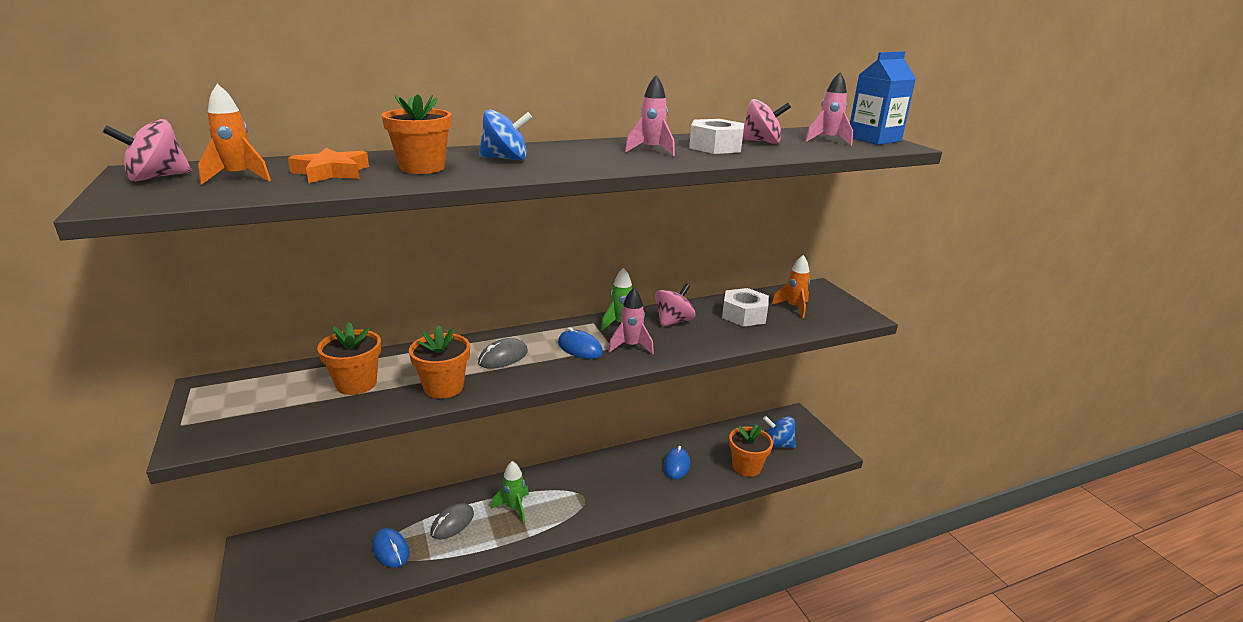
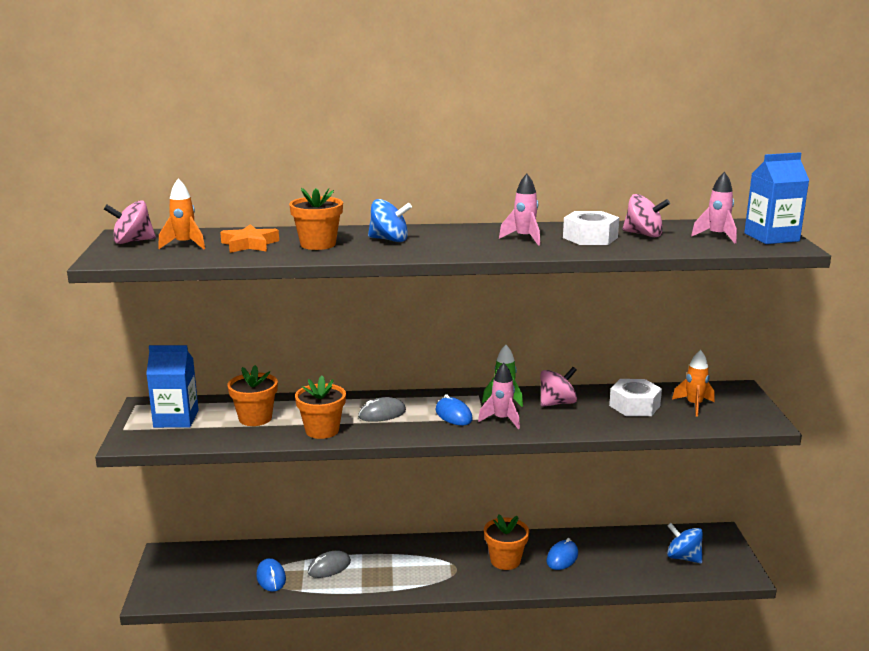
camera: 20 degrees right, 5 degrees down
(252, 399) = (176, 419): none -> blue carton
(514, 508) = (388, 565): green rocket -> none
(746, 467) = (637, 572): orange flower pot -> orange flower pot (505, 560)

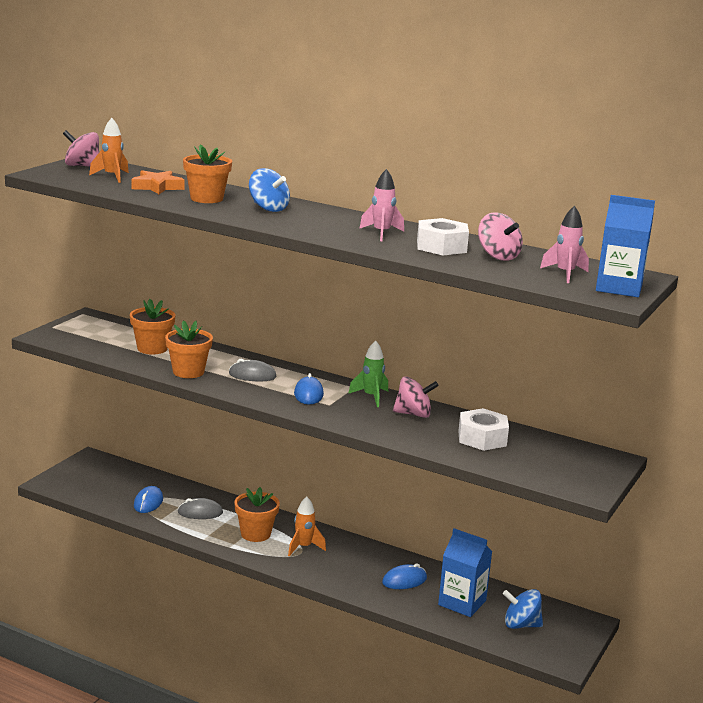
camera: 30 degrees right, 0 degrees up
(176, 419) = (96, 331): blue carton -> blue carton (462, 603)
(502, 419) = (343, 410): pink rocket -> none
(505, 560) = (350, 563): orange flower pot -> orange flower pot (255, 534)
(683, 557) = (521, 625): blue spinning top -> blue spinning top turned 60 degrees counterclockwise
(694, 405) = (541, 456): orange rocket -> orange rocket (303, 547)

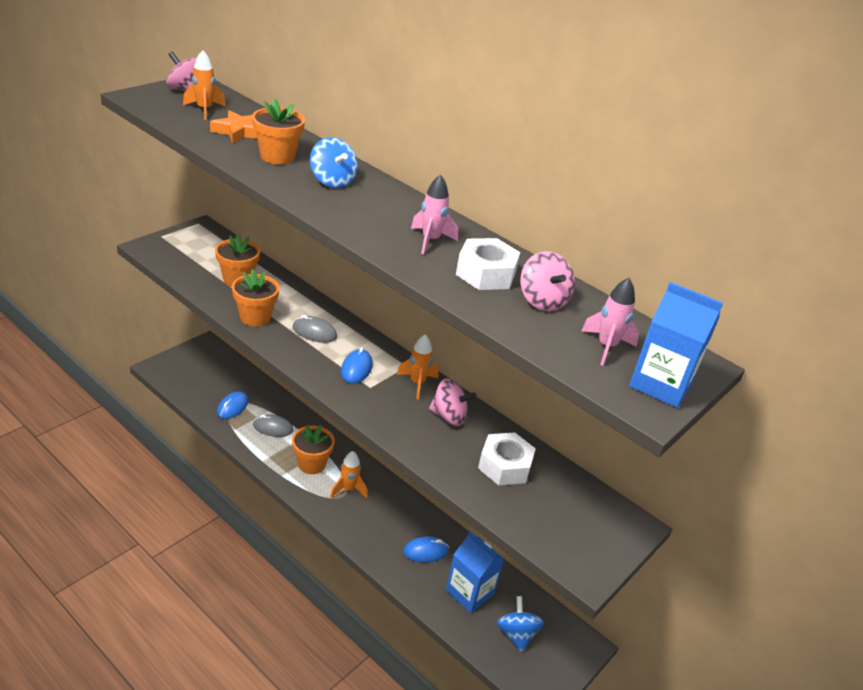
camera: 10 degrees right, 15 degrees up
(371, 397) = (417, 383): green rocket -> orange rocket
(521, 625) = (516, 634): blue spinning top -> blue spinning top turned 60 degrees clockwise

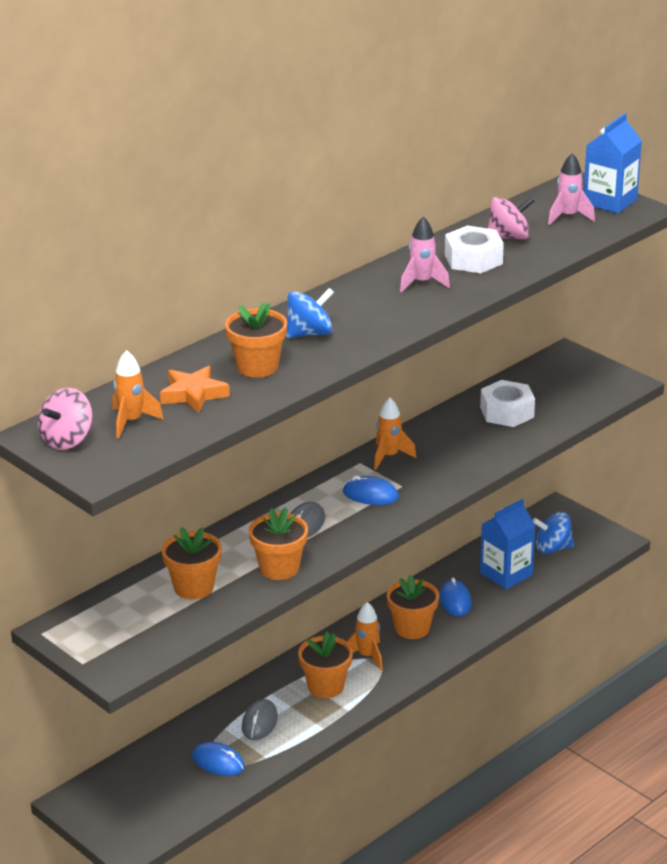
camera: 80 degrees left, 5 degrees down
(385, 519) = (412, 628): none -> orange flower pot
(449, 416) = (440, 439): pink spinning top -> none

